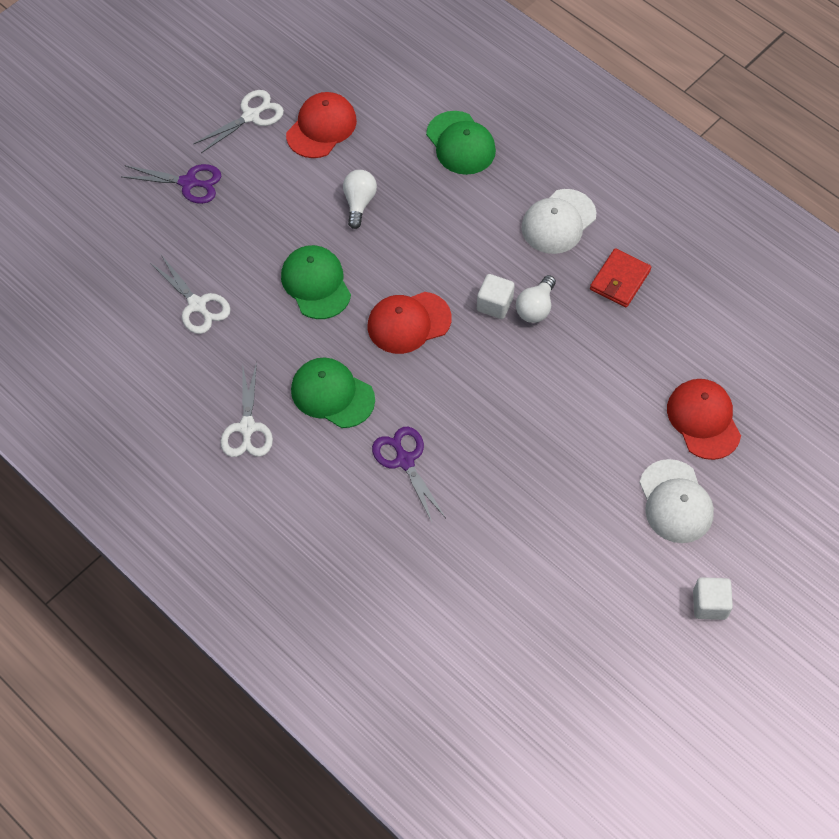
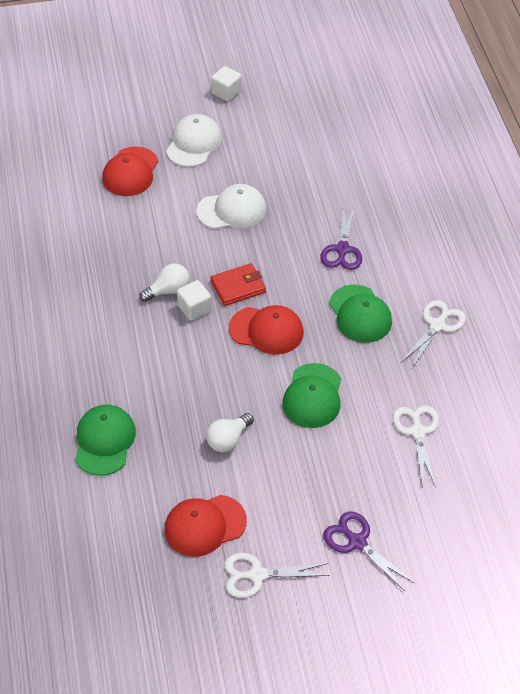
camera: 145 degrees left, 10 degrees down
(558, 222) = (93, 338): white cap -> white cap (232, 210)
(620, 280) = (93, 276): red wallet -> red wallet (238, 287)

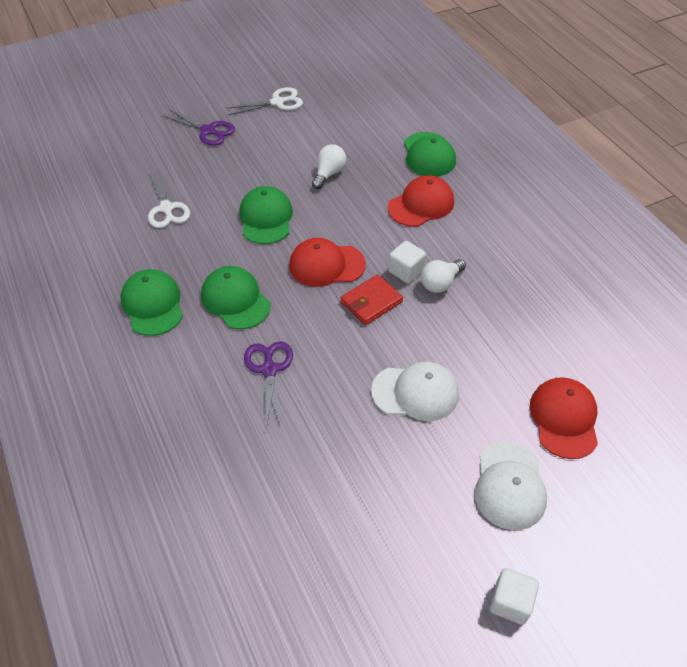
camera: 165 degrees right, 0 degrees up
(205, 525) = (325, 120): red cap -> red cap (421, 204)
(232, 210) = (415, 392): white cap -> white cap turned 150 degrees counterclockwise
(437, 325) = (152, 304): white scissors -> green cap

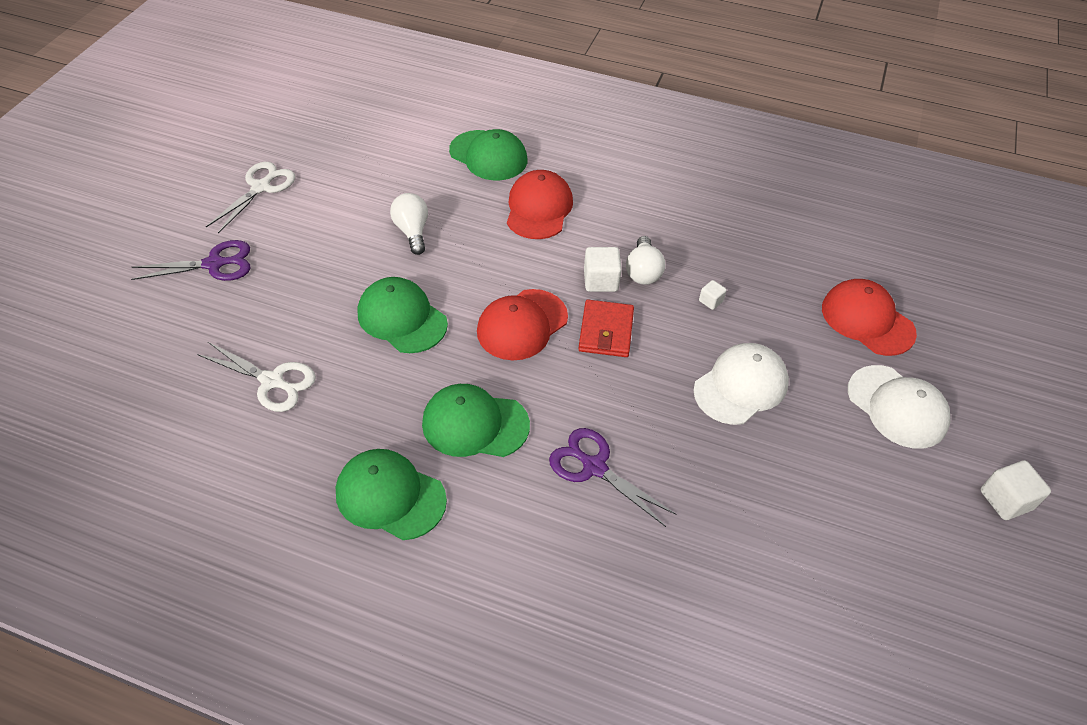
camera: 45 degrees left, 0 degrees up
(463, 330) = (710, 301): none -> white cube

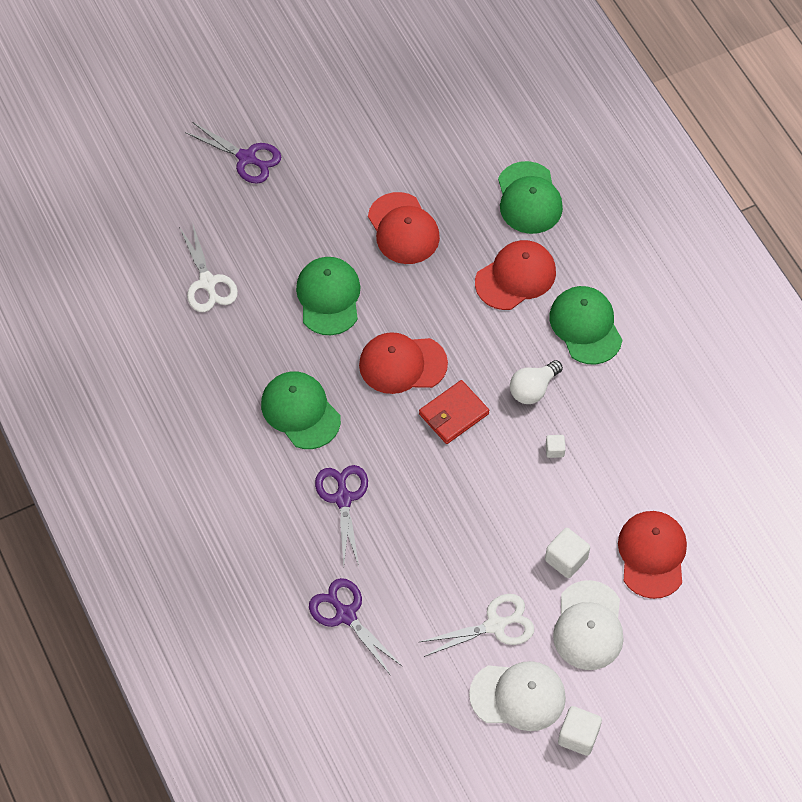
camera: 45 degrees right, 10 degrees up
(261, 187) = (333, 108): white scissors -> white scissors (495, 625)
(390, 496) = (207, 417): green cap -> green cap (585, 326)
(412, 231) = (403, 229): white light bulb -> red cap
(601, 281) = (494, 373): white cube -> white cube (566, 559)
(714, 568) = (346, 615): none -> purple scissors
(741, 386) = (499, 525): white cap -> white cap (518, 696)

